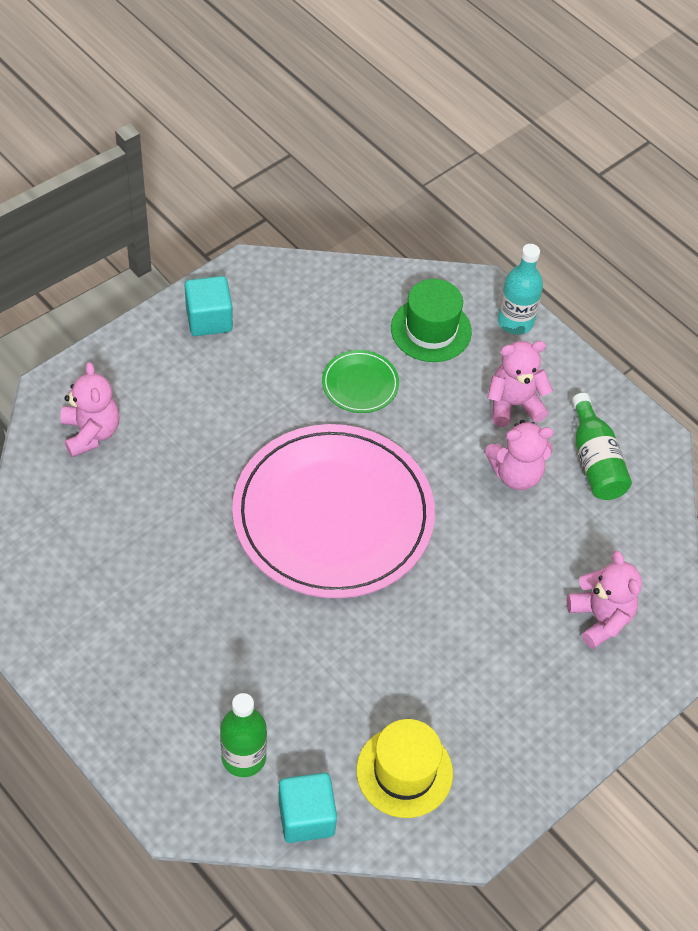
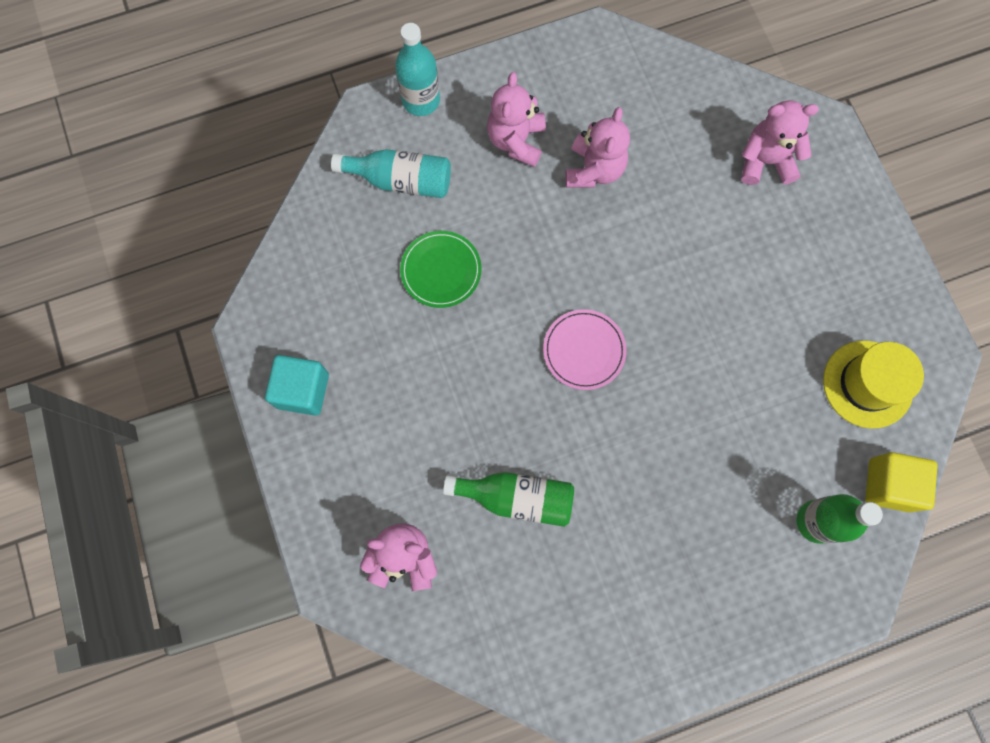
camera: 65 degrees left, 20 degrees up
(306, 817) = (889, 485): turquoise cube -> yellow cube
(333, 515) = (584, 350): pink plate -> pink plate, size x0.41
(431, 330) = (401, 180): green hat -> turquoise bottle
(595, 461) = (603, 97): green bottle -> green bottle (517, 498)

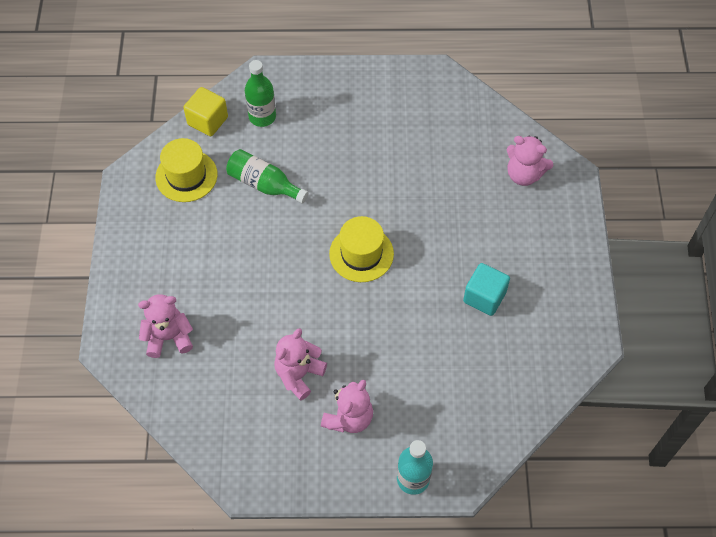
camera: 160 degrees left, 15 degrees down
(303, 390) = (565, 290): turquoise cube -> turquoise cube (484, 297)
(401, 180) = (450, 417): turquoise bottle -> none
(441, 270) = (442, 339): green plate -> none
(517, 498) = (441, 184): green bottle -> green bottle (264, 184)
(584, 350) = (361, 254): pink plate -> yellow hat
(765, 161) = (168, 337): pink teddy bear -> pink teddy bear turned 150 degrees clockwise

